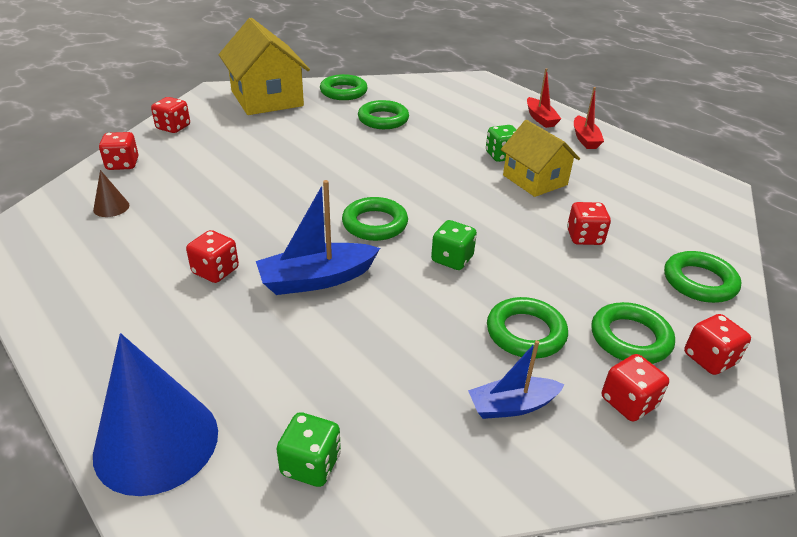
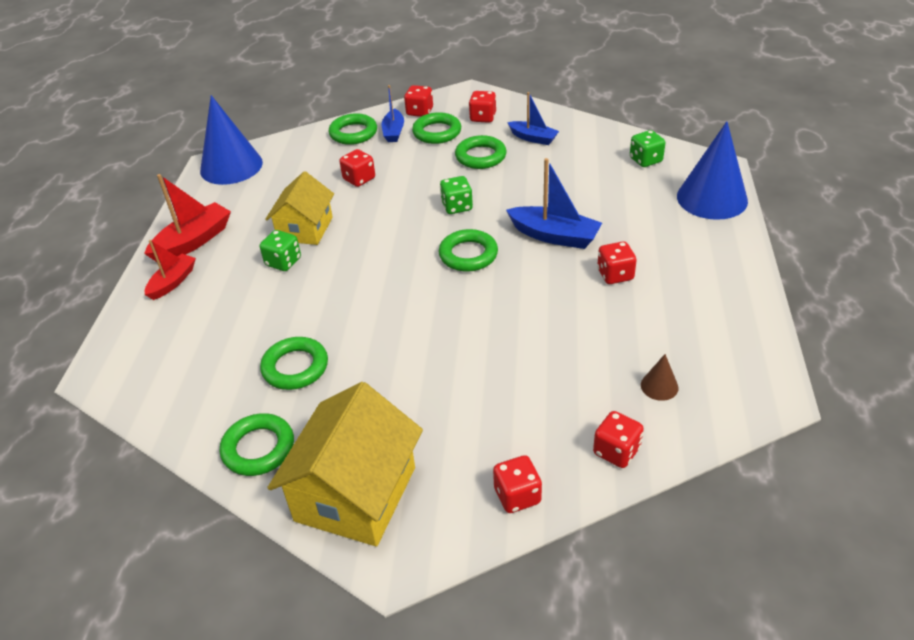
camera: 130 degrees left, 5 degrees up
(585, 139) = (193, 241): red boat -> red boat, size x1.54
(670, 309) = (393, 132): none -> blue boat
(700, 192) = (231, 166): none -> blue cone

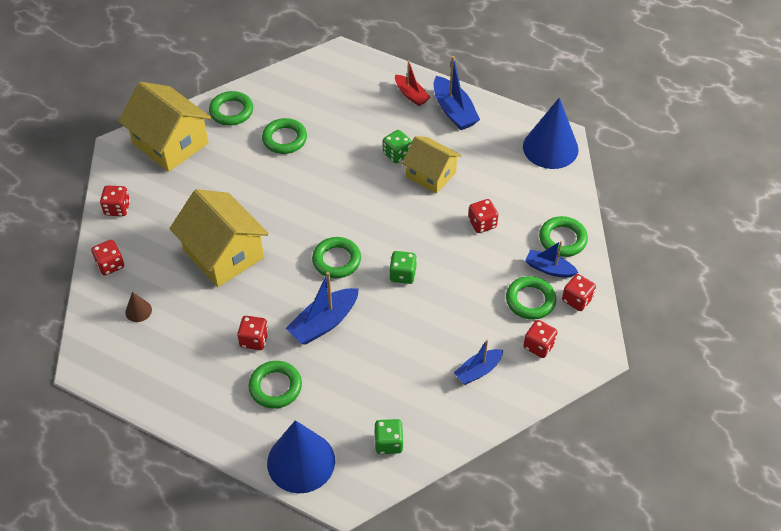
camera: 110 degrees right, 10 degrees up
(193, 241) = (454, 111): red boat -> blue boat
(480, 156) = (469, 318): green ring -> green ring (275, 387)
(520, 346) = (223, 254): none -> yellow house

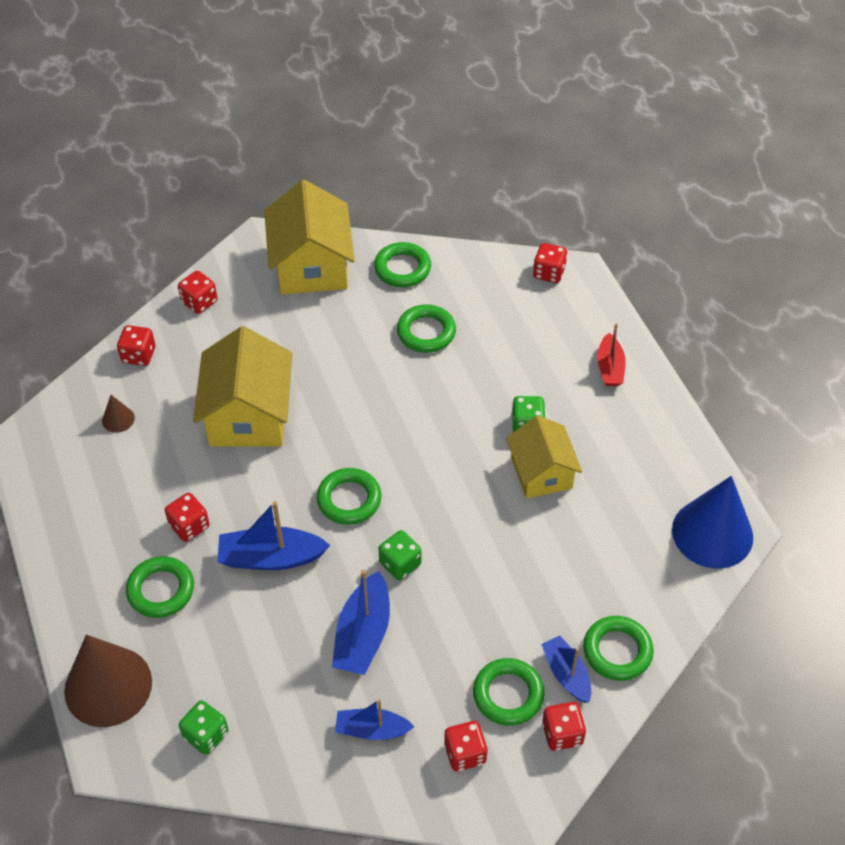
camera: 40 degrees right, 0 degrees up
(301, 461) = (108, 686): blue cone -> brown cone
(454, 111) = (640, 416): blue boat -> blue boat (363, 634)
(482, 223) = (542, 567): red dice -> red dice (549, 273)

